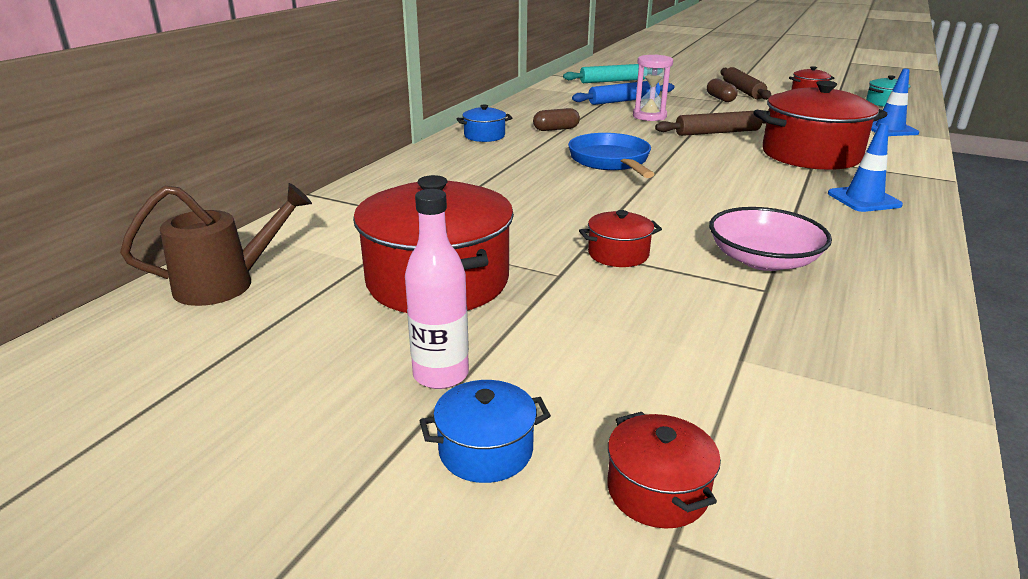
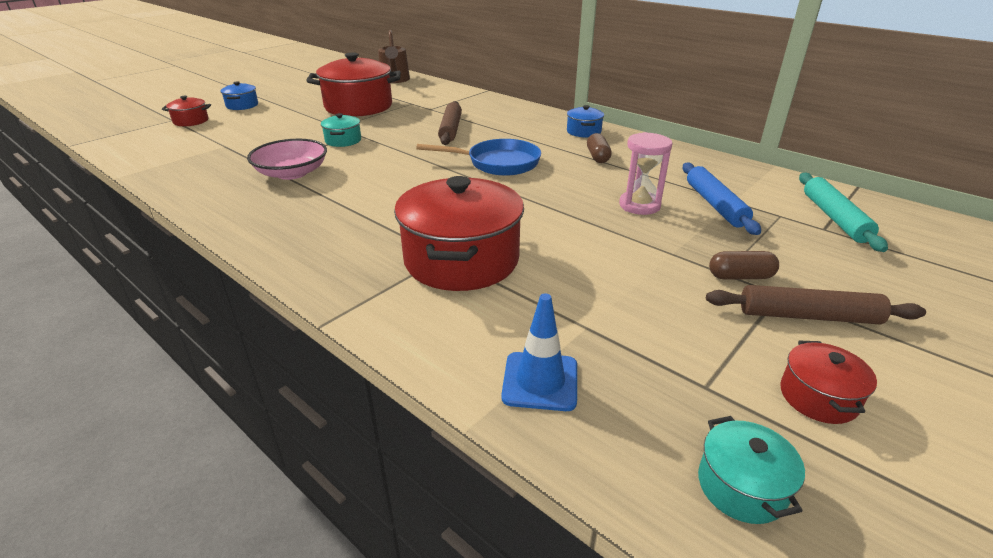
camera: 105 degrees right, 5 degrees up
(441, 375) = (289, 103): pink bottle -> none
(618, 254) = (343, 141): red pot -> turquoise pot
(717, 132) = (565, 228): brown rolling pin -> brown rolling pin (450, 129)
(863, 199) = (333, 243): blue traffic cone -> none

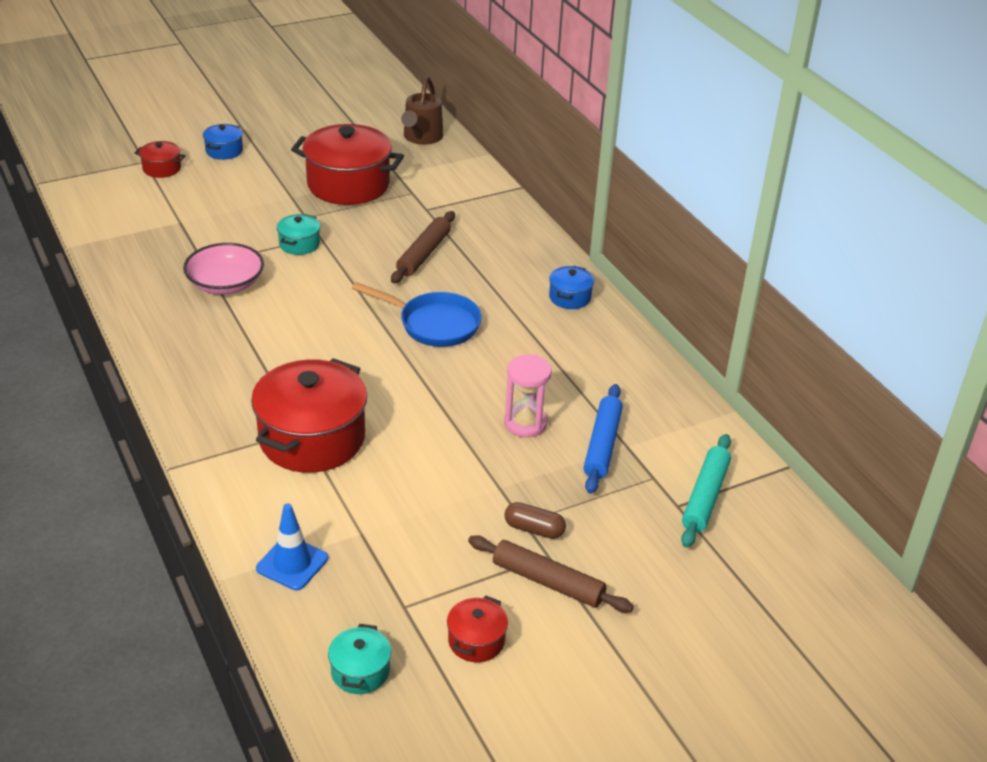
camera: 20 degrees right, 5 degrees up
(597, 157) = (548, 343): brown capsule -> none

